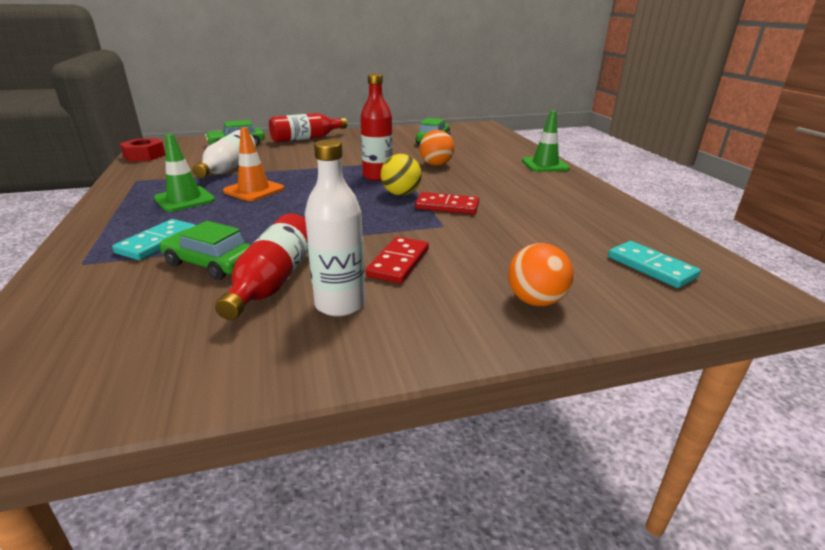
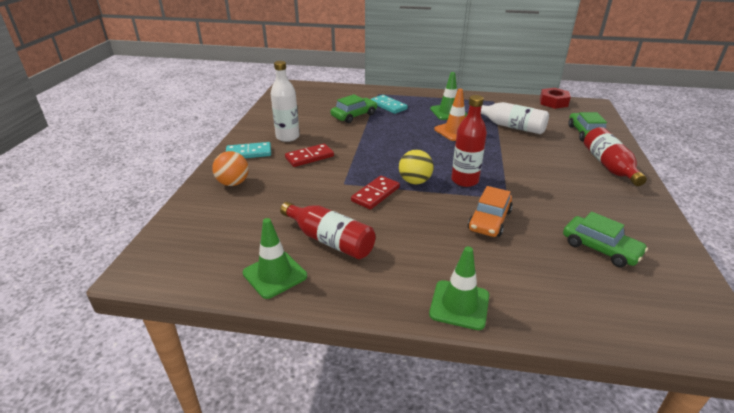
camera: 115 degrees right, 5 degrees up
(274, 281) = (322, 126): red bottle -> red bottle (330, 240)
(399, 263) = (309, 157): red domino -> red domino turned 75 degrees counterclockwise
(436, 165) = (489, 220): orange ball -> orange car
(626, 221) = (275, 275): none -> green traffic cone
(651, 267) = (211, 241): turquoise domino -> turquoise domino (249, 153)

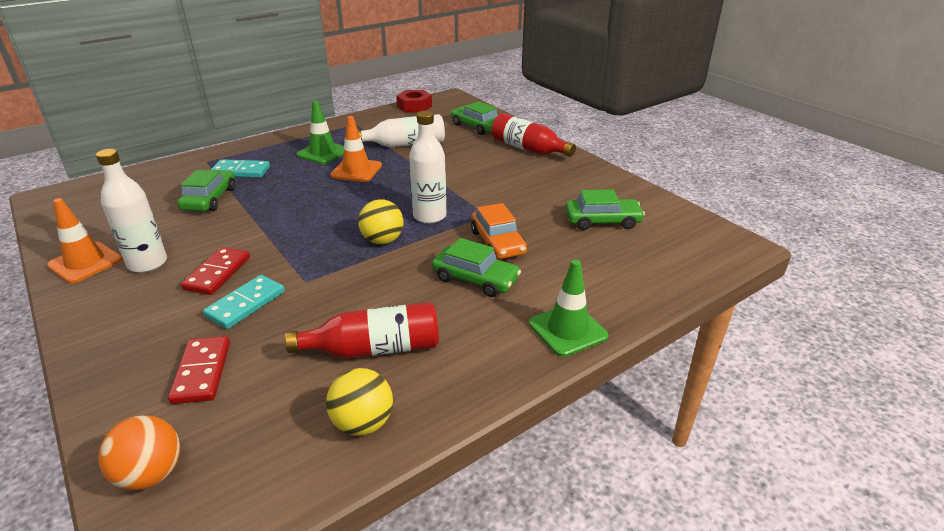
camera: 45 degrees left, 0 degrees up
(233, 183) = (146, 359): orange ball -> orange ball (151, 474)
(249, 153) = (113, 310): turquoise domino -> turquoise domino (246, 304)
(265, 124) = (85, 263): none -> orange traffic cone
(275, 275) = (363, 423): green traffic cone -> yellow ball
(375, 194) = (359, 274): red domino -> red domino (202, 372)
(441, 235) = (475, 279): none -> green car
(464, 180) = (429, 216): red bottle -> white bottle

